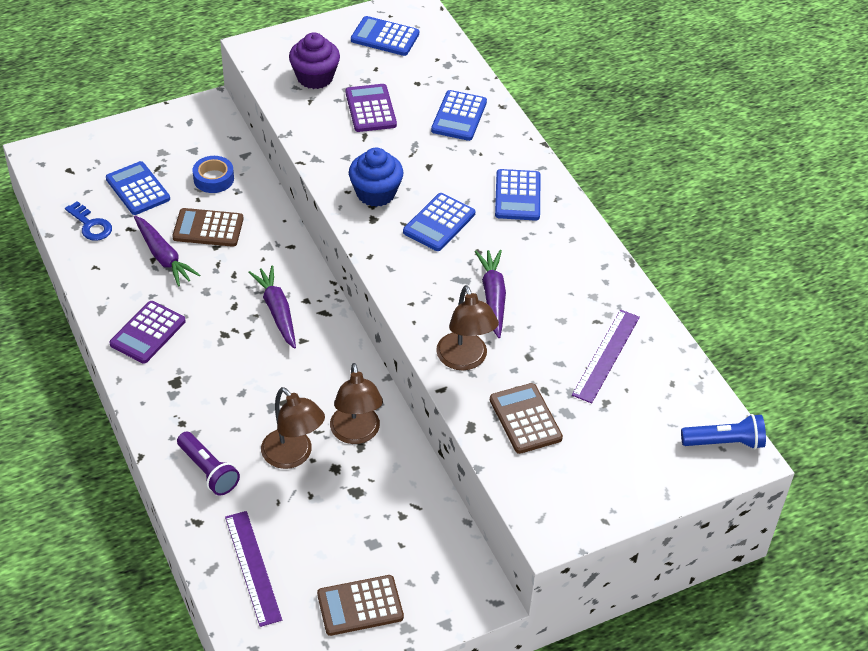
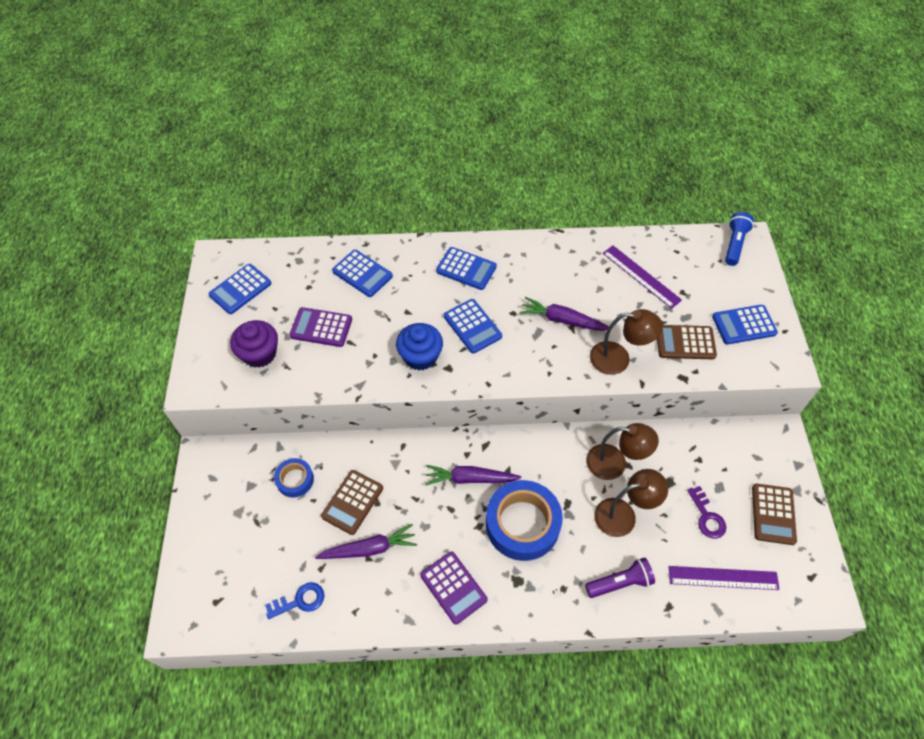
camera: 65 degrees left, 10 degrees up
(138, 189) = (274, 546): blue calculator -> blue calculator (744, 325)
(242, 369) = (522, 524): none -> blue tape
(326, 538) = (707, 517): none -> purple key

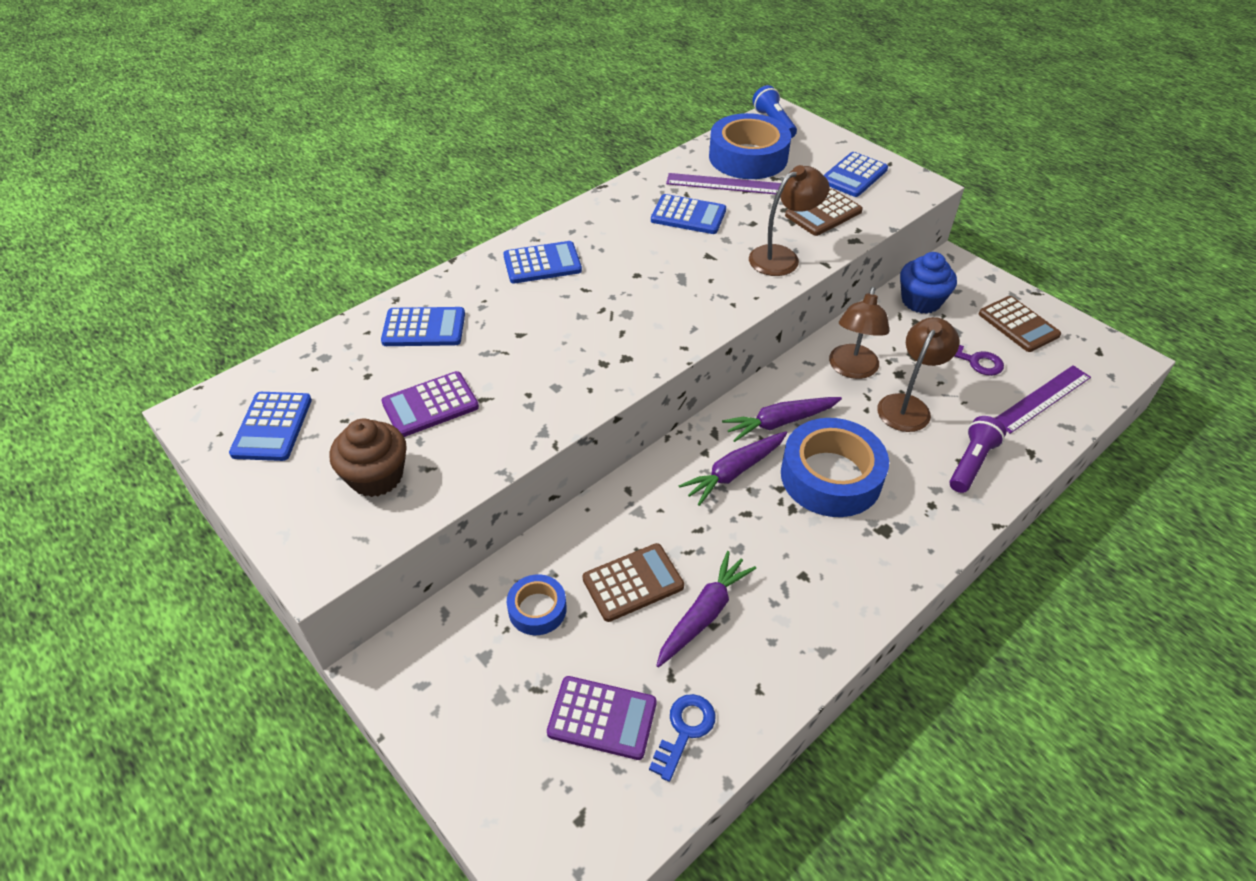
camera: 40 degrees left, 10 degrees down
(259, 354) = (376, 476): purple cupcake -> brown cupcake
(352, 502) = (633, 583): brown calculator -> brown calculator turned 105 degrees counterclockwise
(420, 356) = (583, 365): blue cupcake -> blue cupcake (921, 301)
(453, 587) = (833, 583): purple calculator -> purple calculator (602, 718)
(472, 326) = (608, 308): blue calculator -> blue calculator (688, 215)
(562, 320) = (693, 254): purple carrot -> purple carrot (780, 422)
(615, 464) = (852, 369): brown lamp -> brown lamp turned 135 degrees clockwise
(682, 263) = (748, 157): none -> blue tape

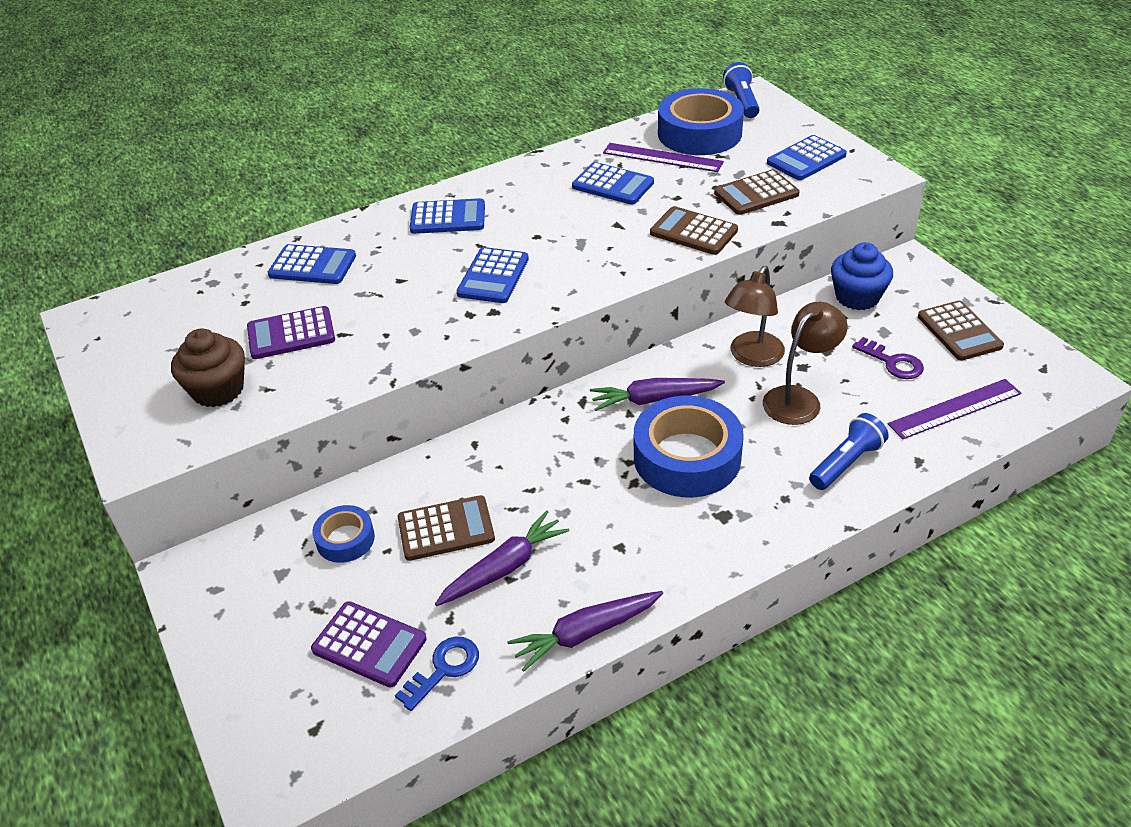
camera: 15 degrees right, 5 degrees down
(272, 427) = (144, 337): blue calculator -> blue calculator (493, 276)
(734, 472) = (587, 440): purple carrot -> purple carrot (585, 633)
(782, 257) = (693, 232): brown lamp -> brown calculator
(971, 463) = (846, 463): purple flashlight -> blue flashlight

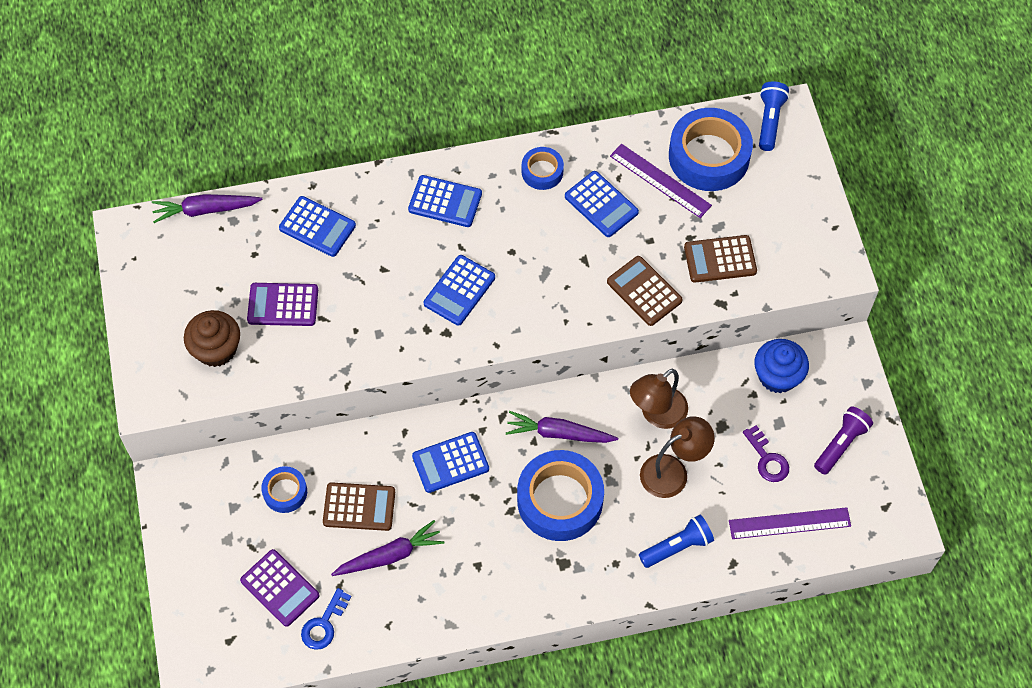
camera: 15 degrees right, 20 degrees up
(444, 669) = (324, 624): blue key -> blue key turned 150 degrees clockwise
(540, 177) = (542, 172): none -> blue tape
(585, 633) = (427, 629): purple carrot -> purple carrot (205, 210)
(806, 159) = (787, 227): blue calculator -> blue calculator (450, 463)
(959, 331) = (841, 444): brown calculator -> purple flashlight

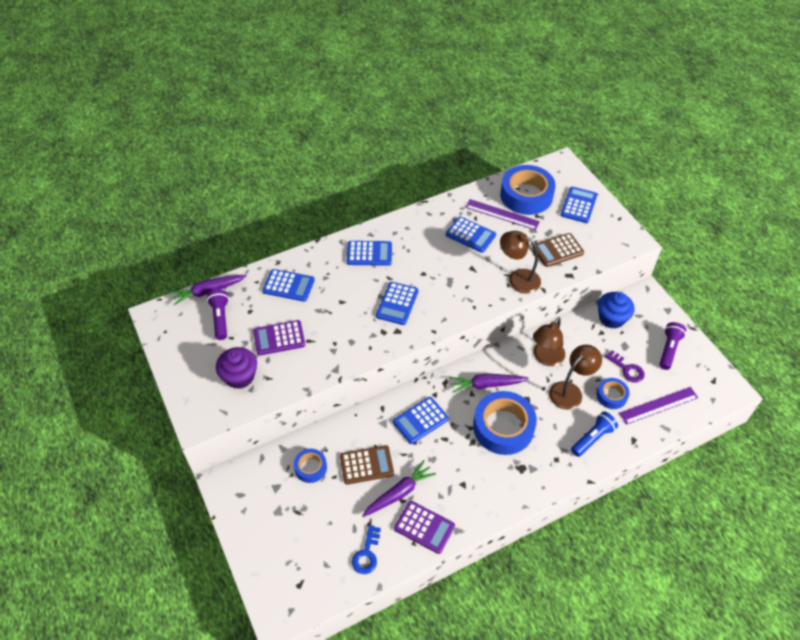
camera: 15 degrees left, 10 degrees down
(212, 256) = (220, 318): none -> purple flashlight
(216, 349) = (240, 376): brown cupcake -> purple cupcake
(280, 588) = (326, 536): purple calculator -> purple calculator (424, 527)
(542, 172) = (426, 224): blue tape -> blue tape (611, 396)
(644, 291) = (518, 278): brown calculator -> brown lamp
(769, 121) = (554, 170): blue flashlight -> none
(781, 191) = (578, 205): none -> blue calculator

